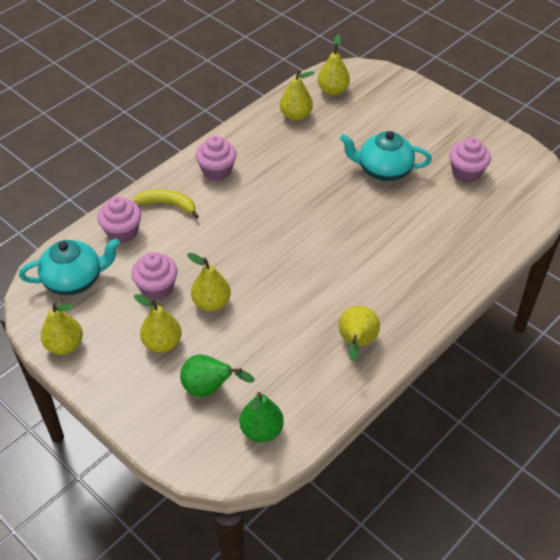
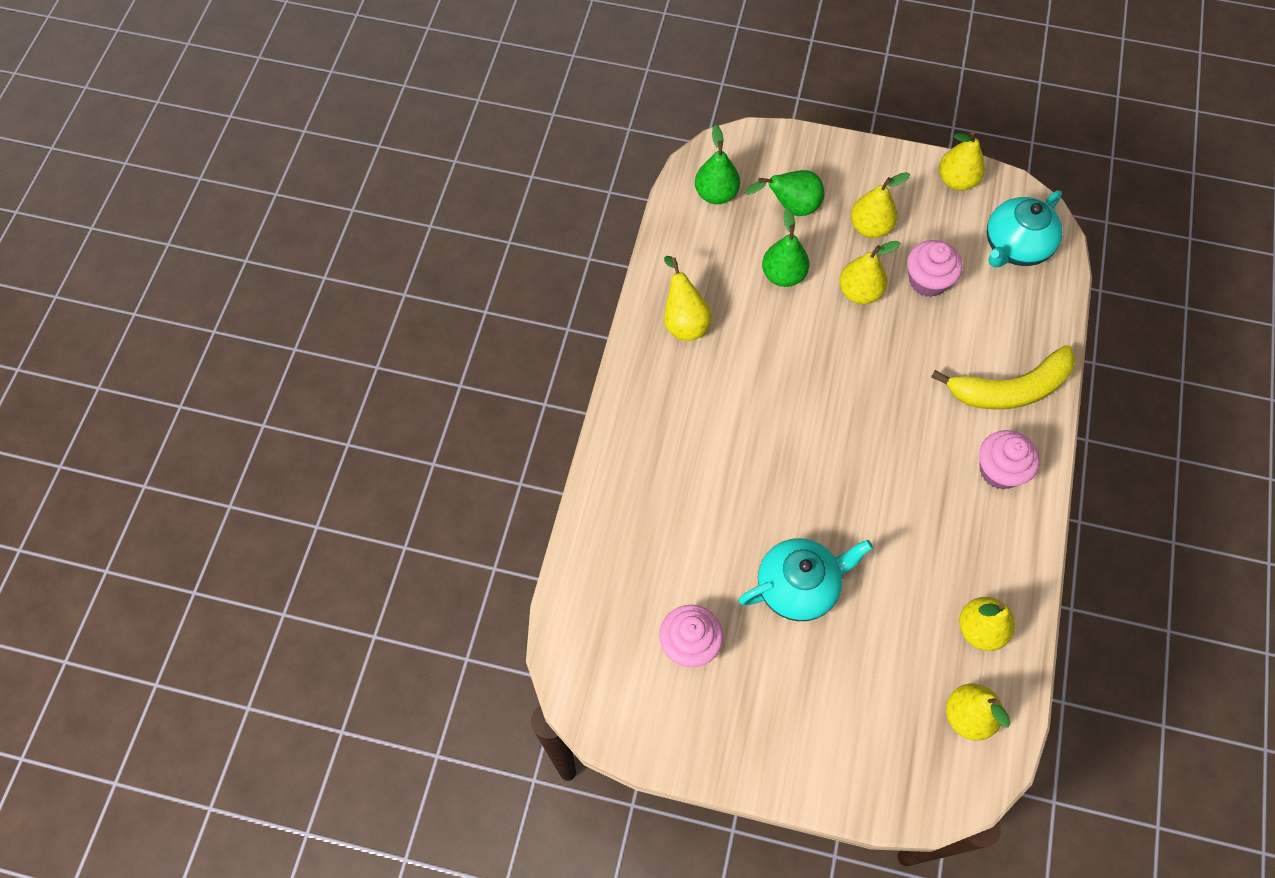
camera: 150 degrees right, 15 degrees up
(122, 232) = (1024, 327): pink cupcake -> none
(168, 205) = (1010, 389): yellow banana -> yellow banana, size x1.57
(257, 340) = (783, 275): none -> green pear

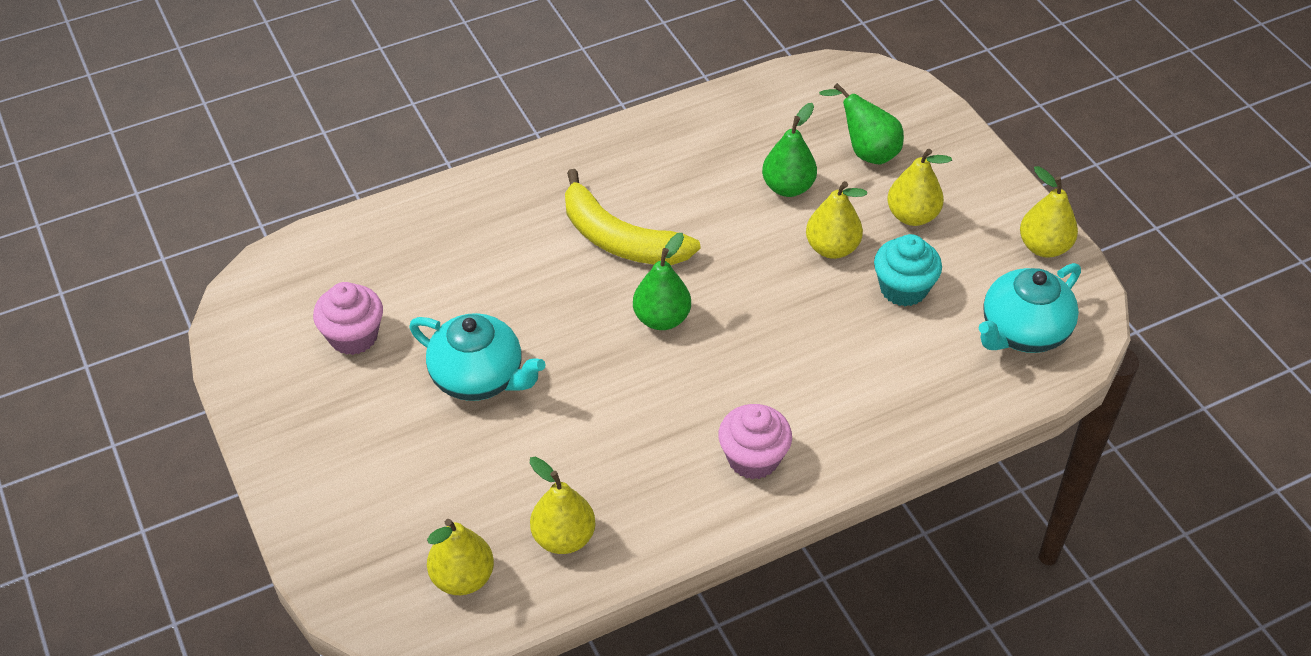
camera: 50 degrees right, 15 degrees down
(684, 321) = (664, 152): yellow pear -> none
(716, 194) = (819, 97): green pear -> green pear (662, 318)
(927, 281) = (903, 288): pink cupcake -> turquoise cupcake
(1010, 389) = (854, 417): yellow banana -> yellow banana (620, 239)
(1015, 247) = (1023, 332): turquoise teapot -> turquoise teapot turned 45 degrees counterclockwise

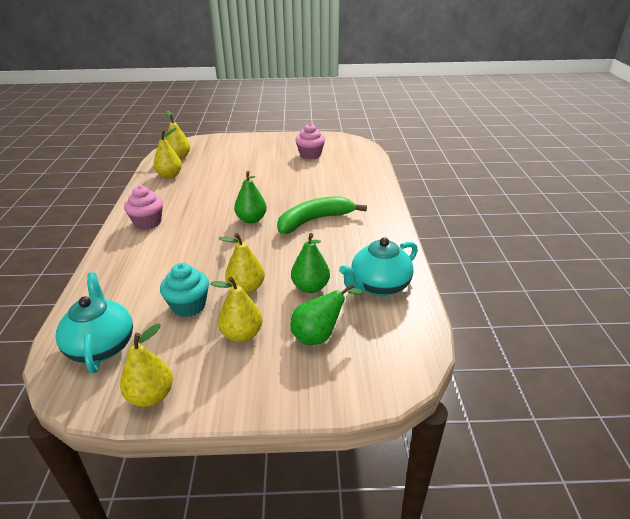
camera: 115 degrees right, 15 degrees down
(479, 378) = (263, 173): turquoise teapot -> turquoise teapot (379, 286)
(620, 239) = (314, 221): yellow banana -> green banana

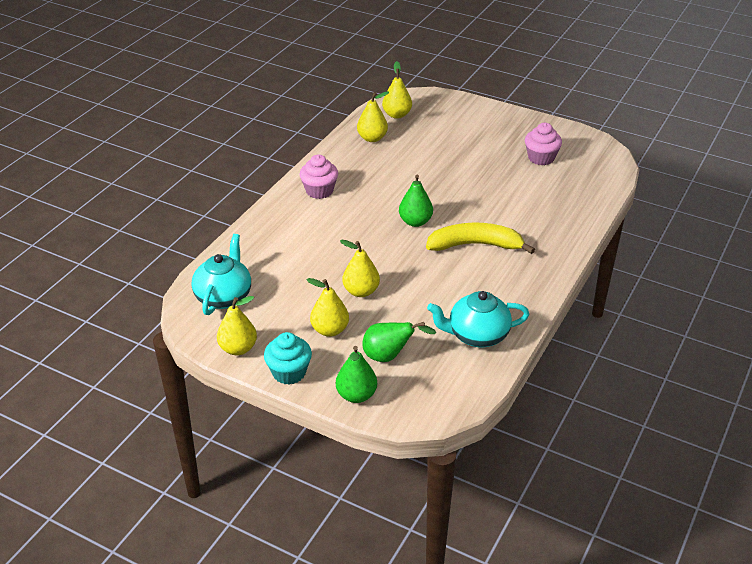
camera: 30 degrees right, 5 degrees up
(188, 306) = (305, 289): turquoise cupcake -> turquoise cupcake (289, 372)
(310, 287) = (415, 312): green pear -> green pear (356, 395)
(314, 221) = (475, 245): green banana -> yellow banana

